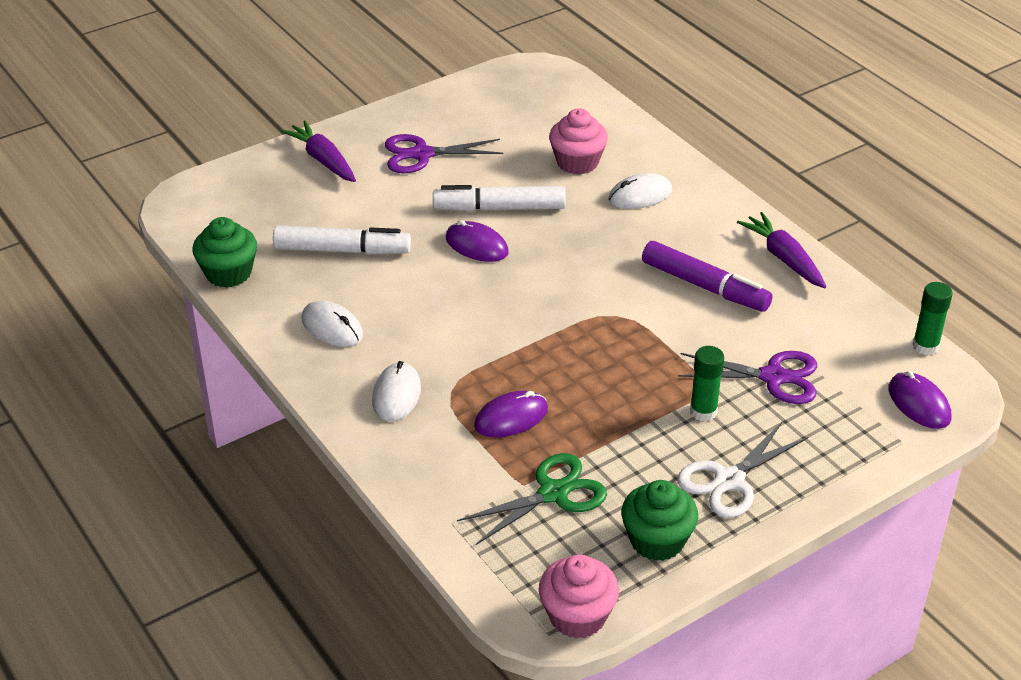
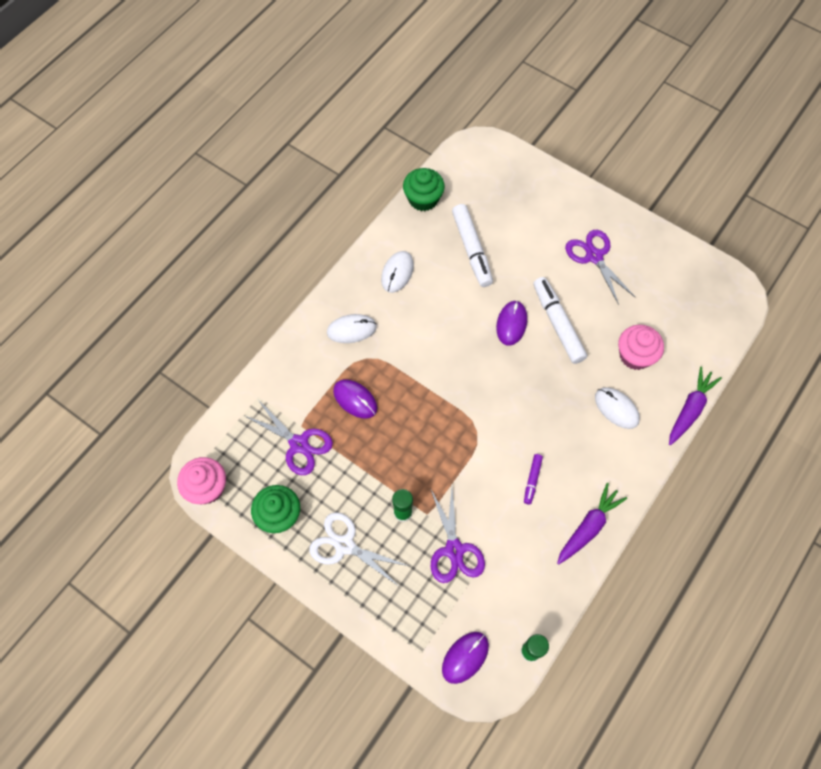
camera: 70 degrees right, 25 degrees up
(323, 160) = (558, 202): purple carrot -> purple carrot (690, 409)
(553, 493) = (299, 444): green scissors -> purple scissors
(704, 286) = (532, 480): purple marker -> purple marker, size x0.50

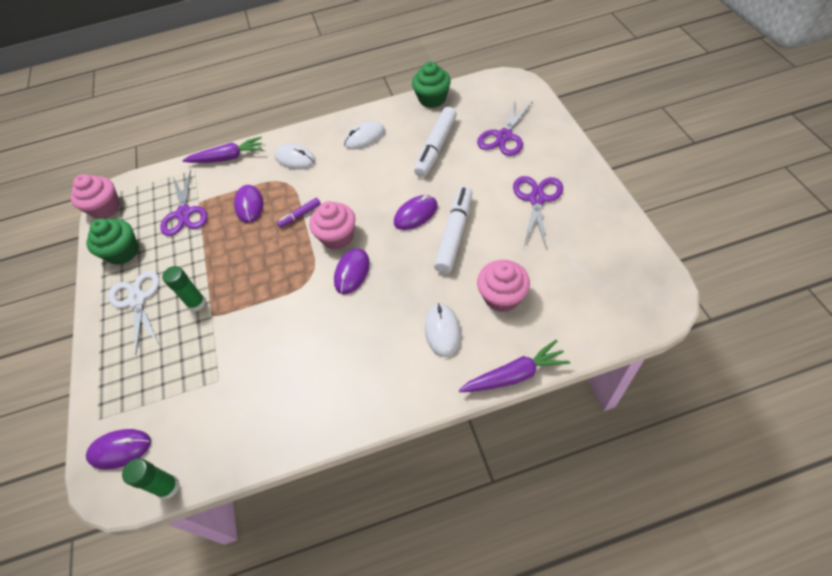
camera: 45 degrees right, 10 degrees down
(454, 550) = (201, 357): purple scissors -> purple scissors (504, 136)
(465, 382) = (337, 237): none -> pink cupcake
(507, 405) = (352, 272): none -> purple mouse
(532, 480) = (313, 343): purple marker -> purple marker (300, 215)
(588, 527) = (321, 415): purple carrot -> purple carrot (228, 158)

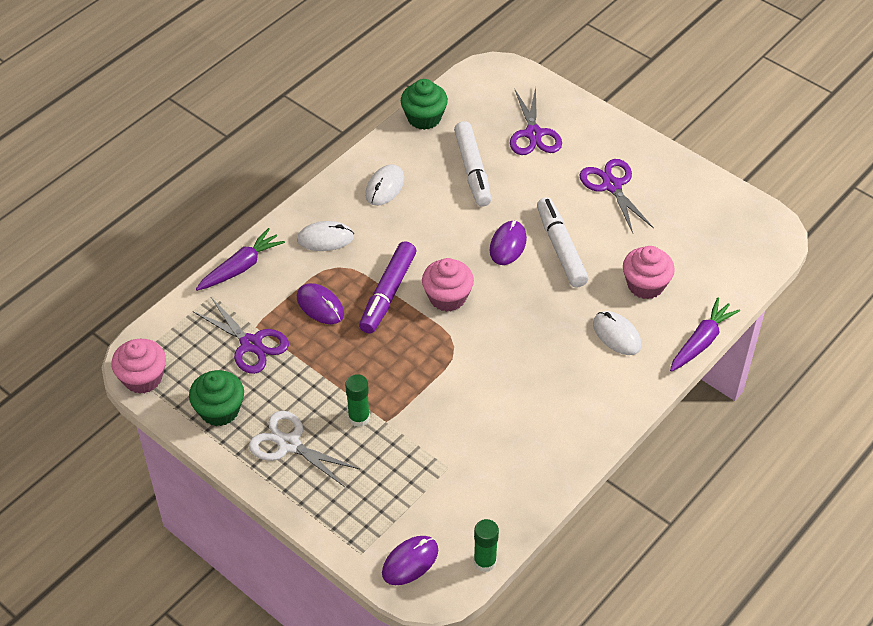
camera: 40 degrees left, 5 degrees down
(300, 215) = (388, 293): purple marker -> purple marker, size x2.00
(352, 272) = (491, 323): purple mouse -> none

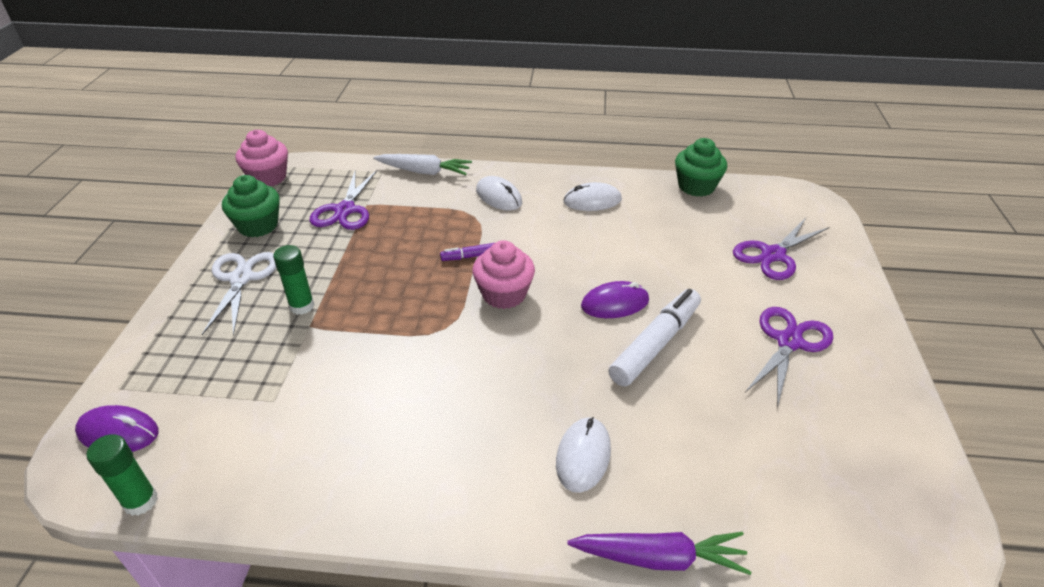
camera: 55 degrees right, 10 degrees down
(241, 267) = (424, 172): purple carrot -> white carrot
(320, 306) = (420, 226): purple mouse -> none
(388, 293) = (472, 256): purple marker -> purple marker, size x0.50
(472, 170) = (677, 238): white marker -> none
(645, 285) = (687, 445): pink cupcake -> none

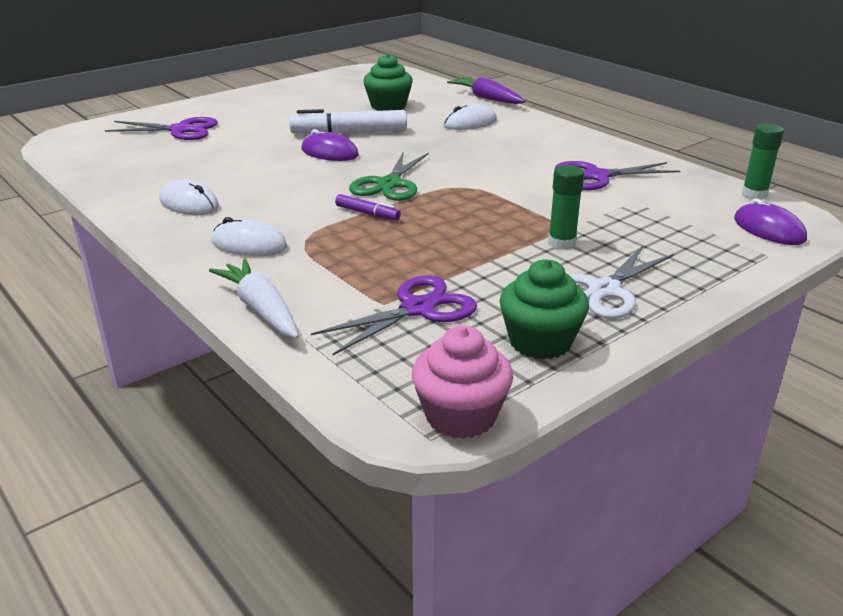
camera: 135 degrees left, 10 degrees down
(499, 196) = (249, 244): white mouse -> white mouse turned 75 degrees counterclockwise
(504, 294) = (389, 184): pink cupcake -> green scissors
(696, 186) = (95, 175): green cupcake -> green cupcake (388, 106)
(789, 342) = (282, 109): purple scissors -> purple scissors (597, 176)

